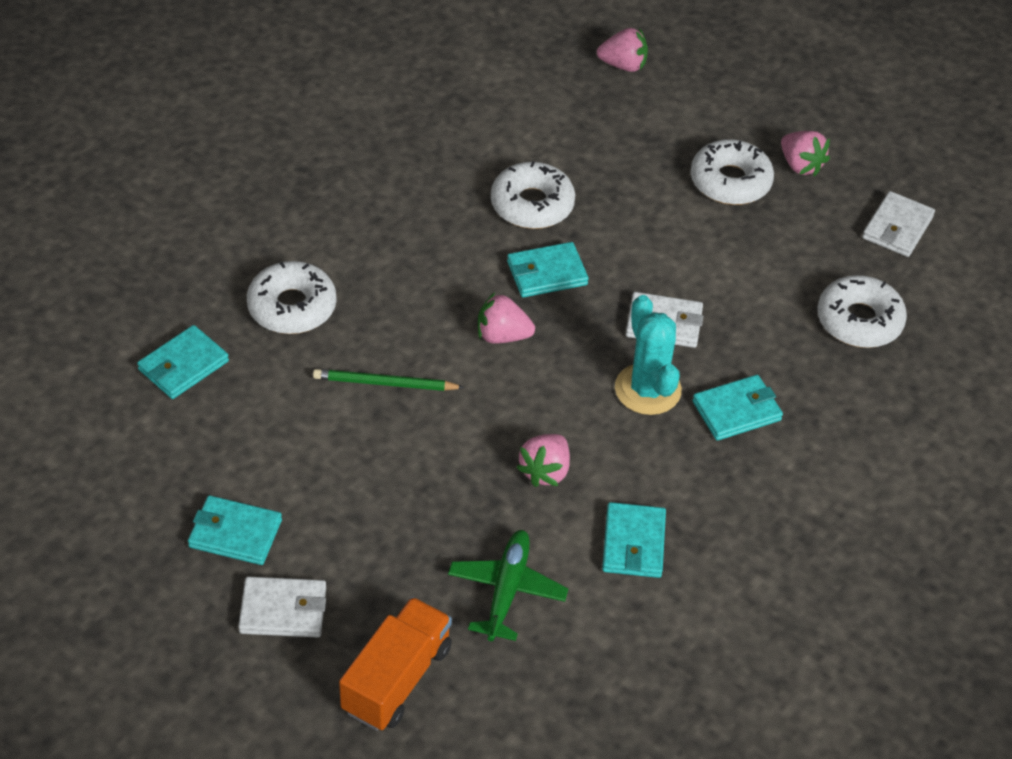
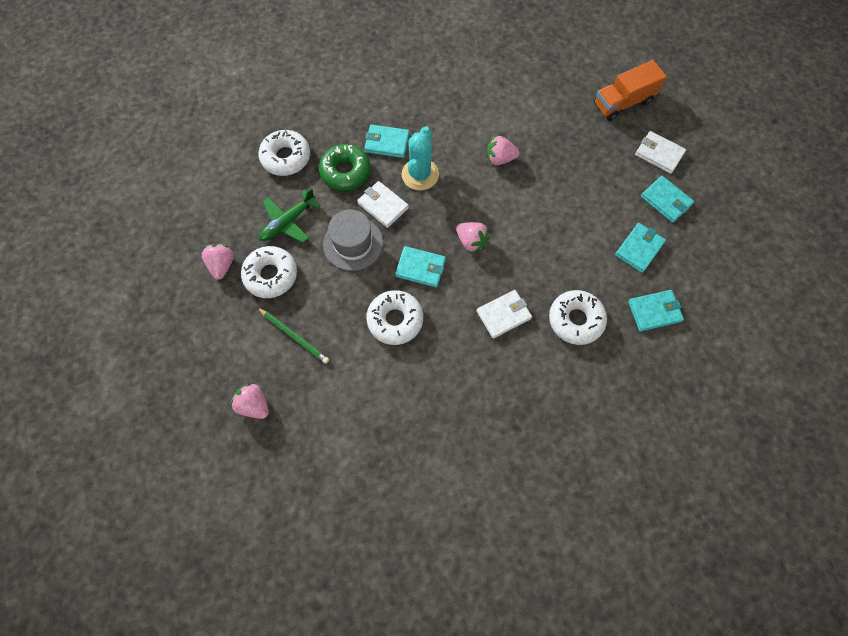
camera: 145 degrees left, 20 degrees up
(385, 383) = (550, 244): green pencil -> green pencil (294, 336)
(506, 591) = (553, 115): green plane -> green plane (288, 222)
(545, 471) = (499, 159): pink strawberry -> pink strawberry turned 150 degrees counterclockwise
(633, 543) = (483, 108): turquoise wallet -> turquoise wallet (639, 249)
(661, 260) = (353, 243): none -> grey hat
(757, 342) = (345, 172): none -> green donut
(897, 227) = (213, 198): white wallet -> white wallet (503, 315)

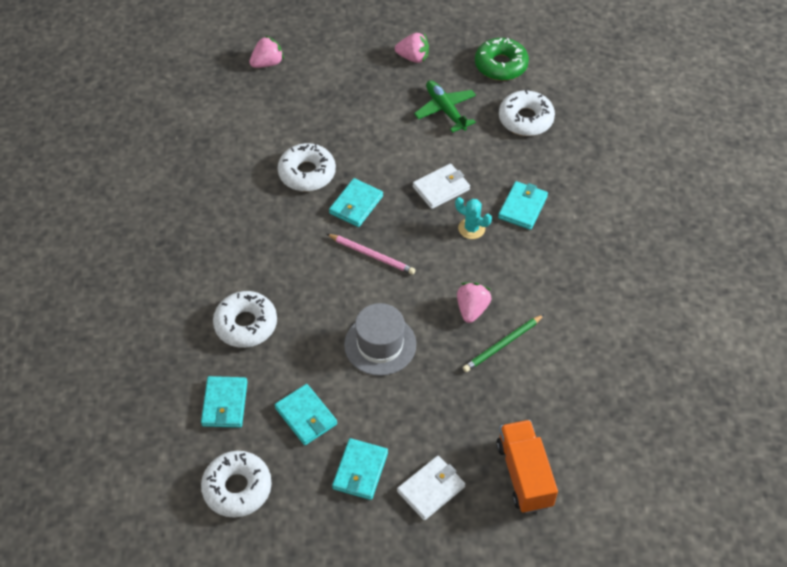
camera: 105 degrees right, 15 degrees down
(271, 275) = (390, 90): white donut -> white donut (237, 488)
(294, 336) = (320, 97): green pencil -> green pencil (502, 345)
(345, 172) = (493, 165): green donut -> green donut (501, 65)
(353, 243) = (403, 156): grey hat -> grey hat (380, 344)
(420, 174) = (471, 228): turquoise cactus -> turquoise cactus, size x0.62
(471, 241) = (372, 255): pink strawberry -> pink pencil
(503, 315) = (277, 262): white wallet -> none
(665, 201) = (360, 470): turquoise wallet -> turquoise wallet turned 45 degrees counterclockwise

